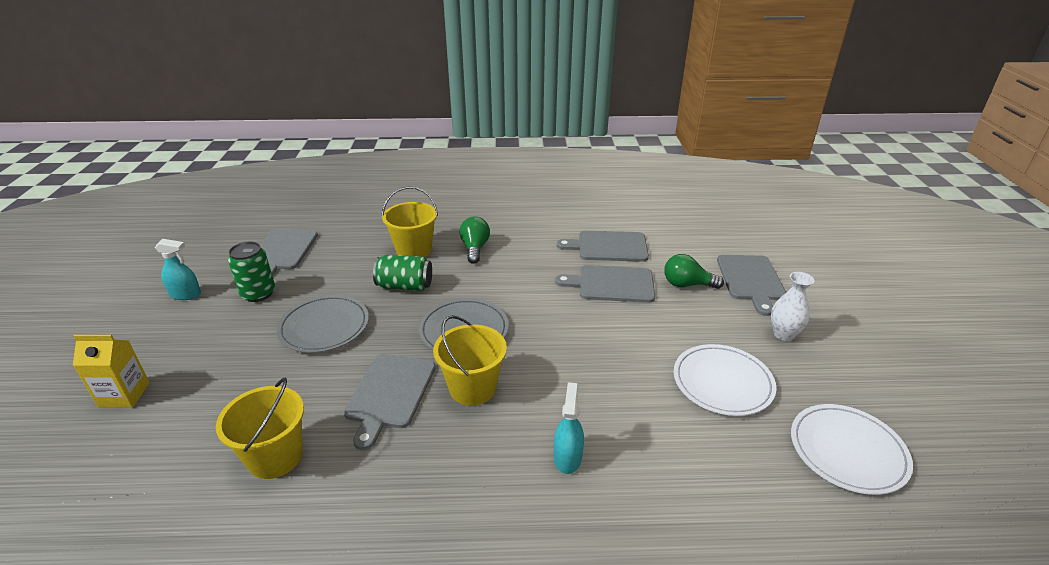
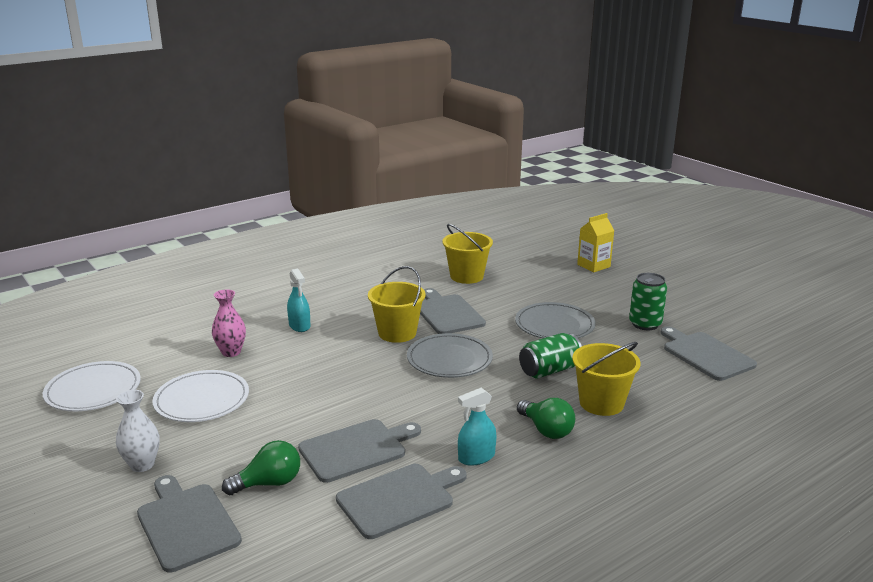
camera: 145 degrees right, 10 degrees down
(185, 294) = (690, 306): turquoise spray bottle -> turquoise spray bottle (476, 457)
(672, 445) = (231, 352): none -> pink vase

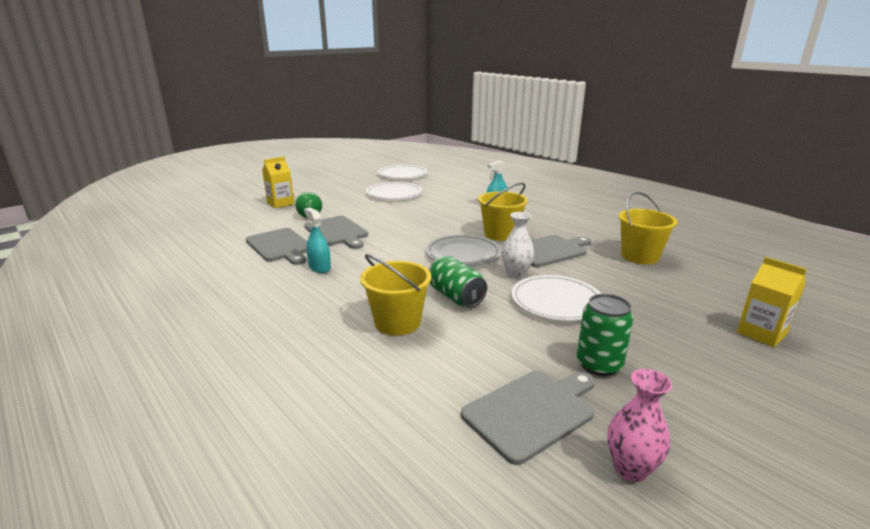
camera: 85 degrees right, 0 degrees up
(142, 465) = (332, 191): white vase -> white vase (516, 274)
(186, 523) = (280, 203): grey cutting board -> yellow carton
(231, 352) = (452, 194): pink vase -> pink vase (630, 469)
(546, 430) = (352, 294): green light bulb -> none
(554, 325) = (556, 301): grey plate -> white plate

